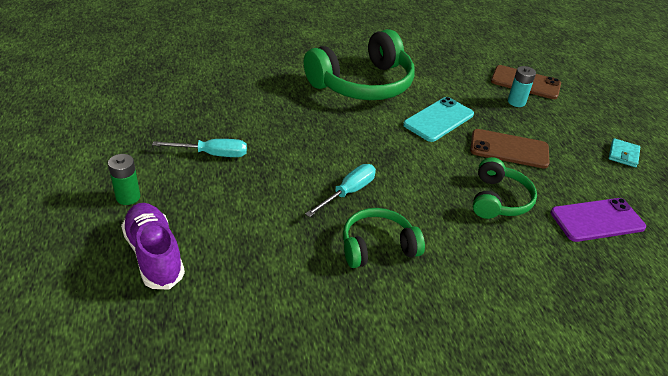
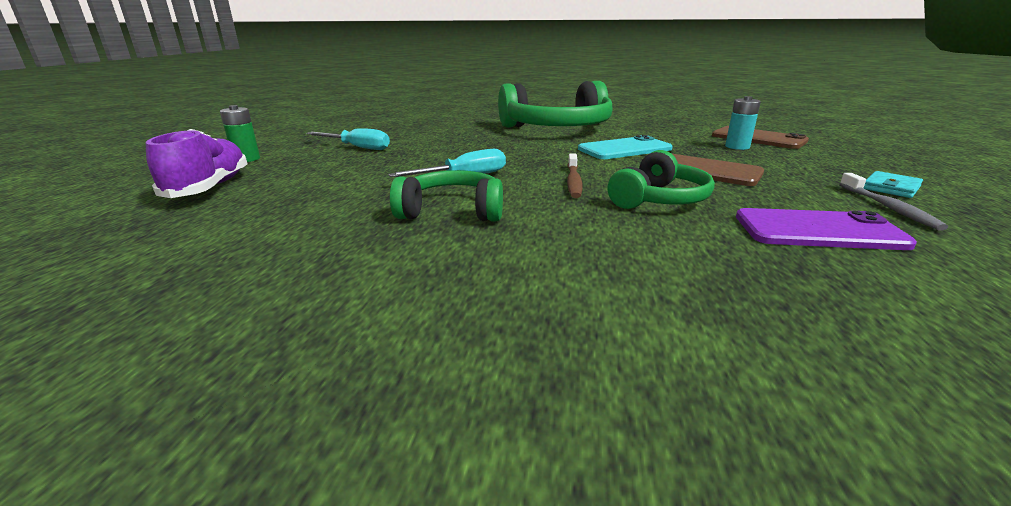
camera: 25 degrees right, 15 degrees down
(431, 184) = (573, 181): none -> brown toothbrush
(626, 182) = (888, 207): none -> grey toothbrush

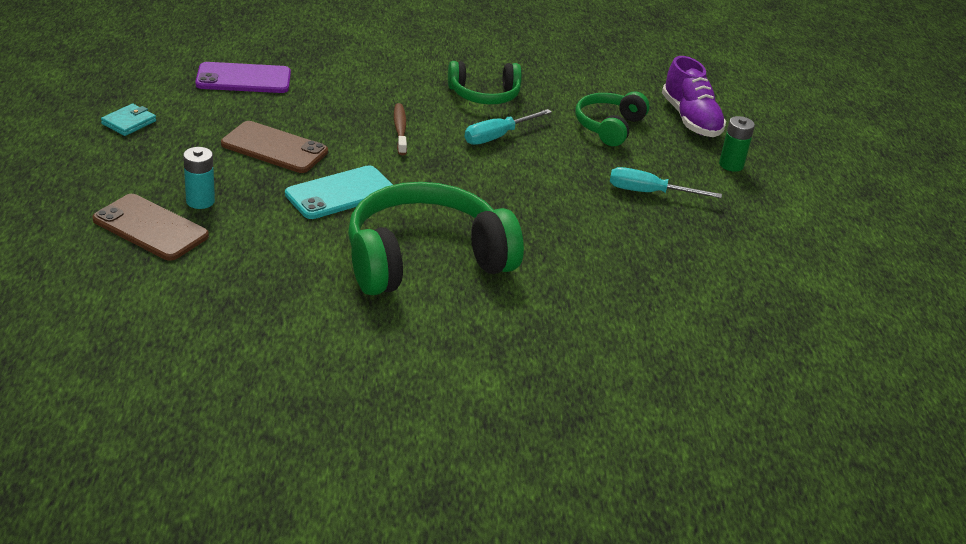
camera: 165 degrees right, 10 degrees up
(659, 199) = (334, 107): green headphones -> green headphones (609, 127)
(888, 207) = (166, 99): grey toothbrush -> none

